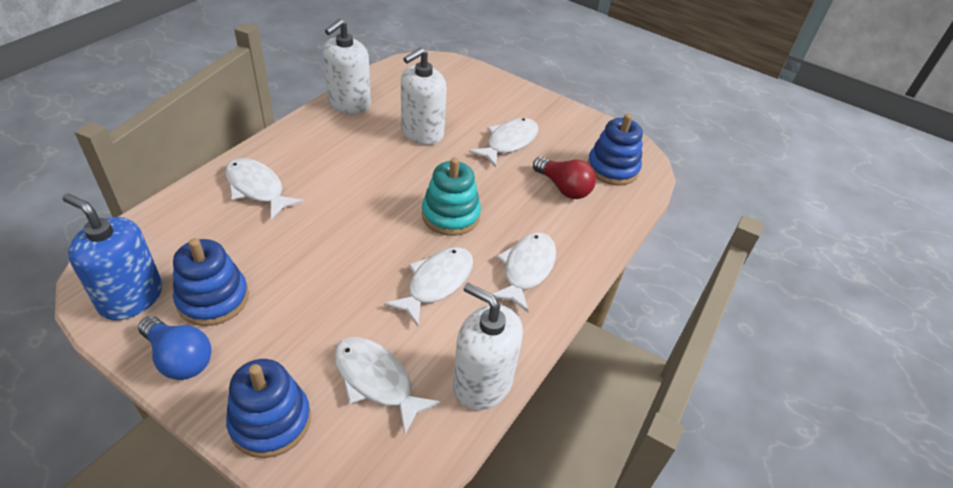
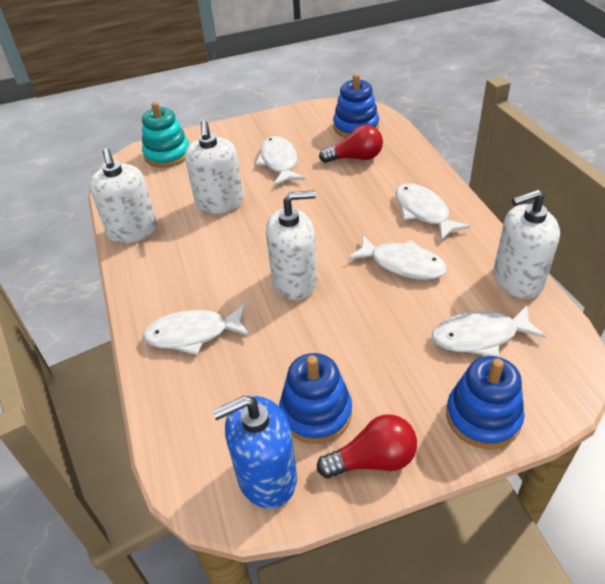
camera: 45 degrees left, 0 degrees up
(179, 358) = (373, 460): blue light bulb -> red light bulb
(359, 220) = (295, 281): none -> white soap dispenser
(436, 283) = (402, 264): white fish -> white fish turned 135 degrees clockwise
(450, 215) = (334, 227): turquoise stacking toy -> turquoise stacking toy (167, 154)

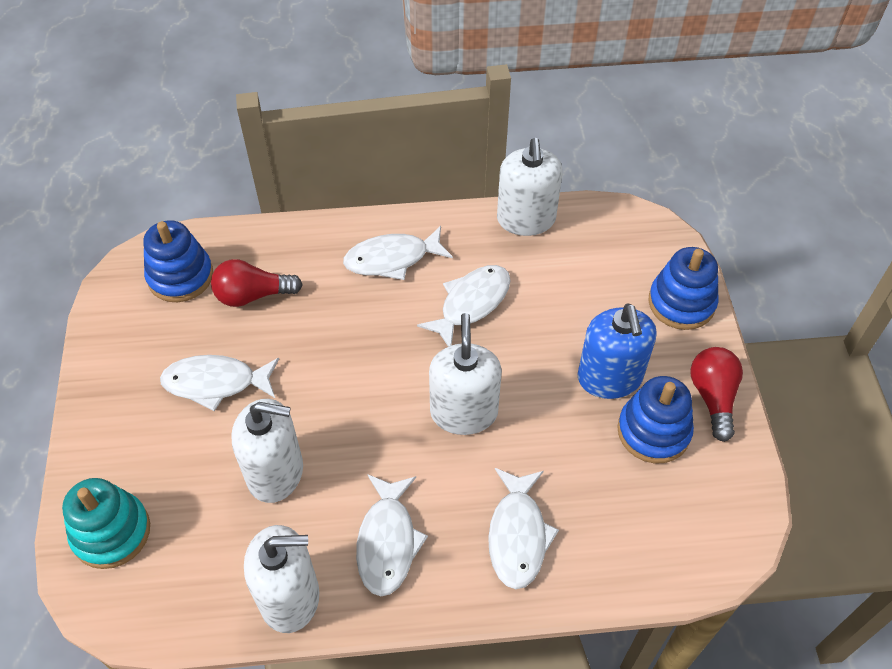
camera: 80 degrees left, 10 degrees up
(266, 477) = (719, 488): blue soap dispenser -> blue soap dispenser (609, 378)
(355, 158) = (252, 295): red light bulb -> red light bulb turned 105 degrees counterclockwise
(480, 336) = (590, 273): white fish -> white fish (387, 541)

